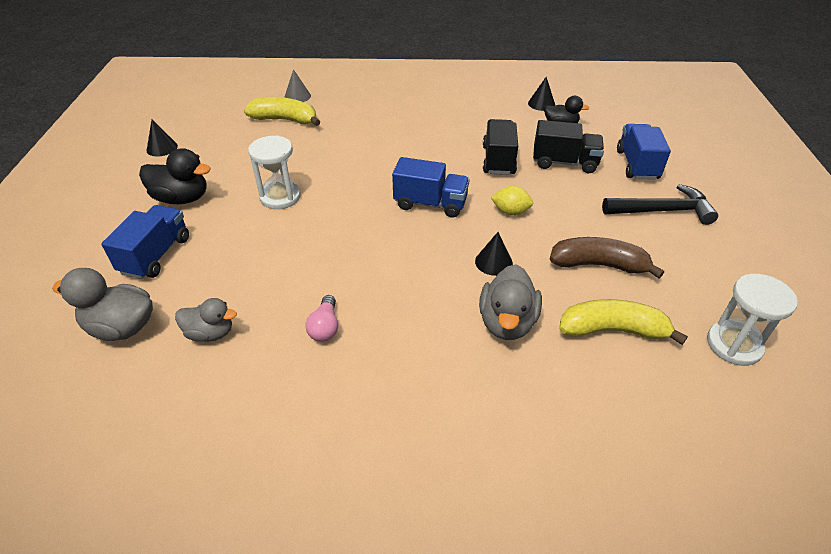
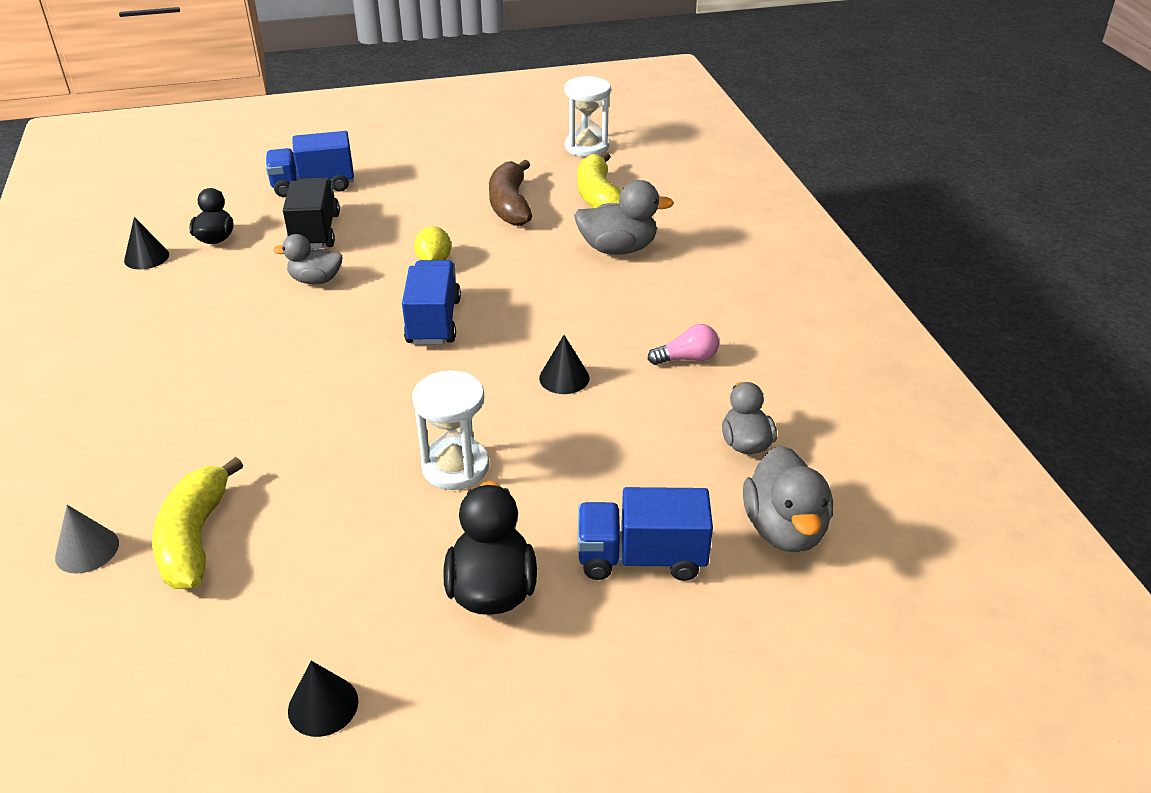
camera: 105 degrees left, 5 degrees down
(493, 262) = (531, 264): black cone -> black cone (564, 378)
(498, 160) = (316, 280): black truck -> grey duck
(662, 211) = (405, 172): black hammer -> none

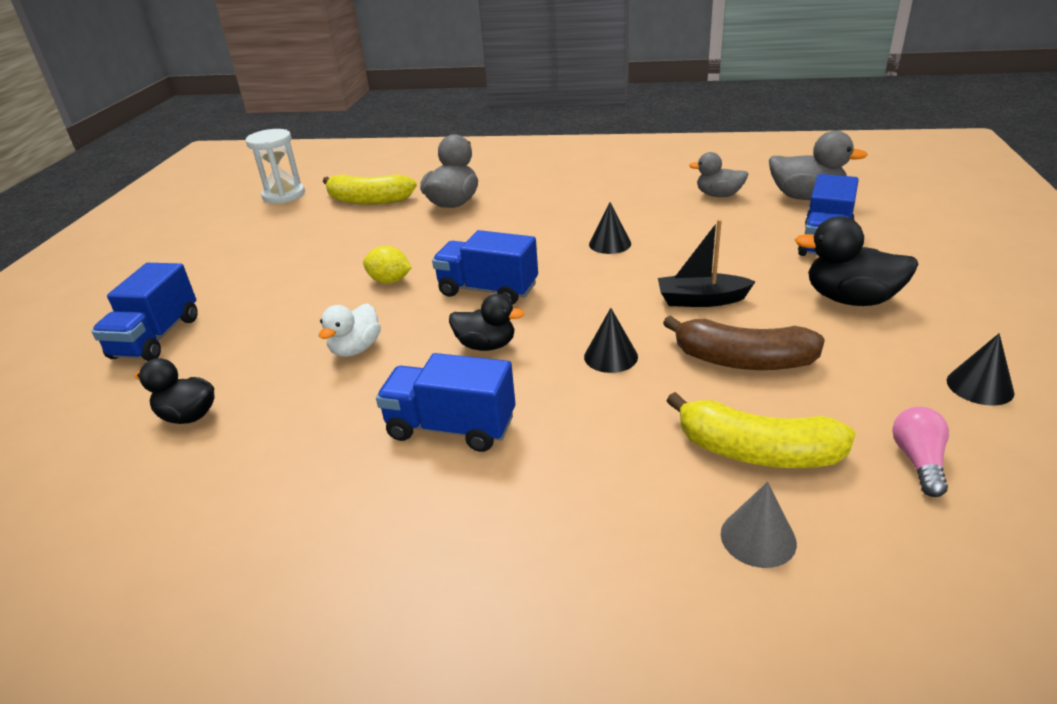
camera: 65 degrees left, 5 degrees down
(146, 257) = (165, 479): black cone -> black cone (610, 356)
(213, 360) = (451, 427): none -> blue truck
(315, 231) = (258, 343): black truck -> none
(316, 280) = (356, 349): grey duck -> white duck
(335, 346) = (486, 345): none -> black duck
(455, 467) = (701, 300): white hourglass -> black boat
(510, 205) = (336, 237): brown banana -> brown banana (742, 360)
(687, 358) = (615, 199): pink light bulb -> pink light bulb (918, 461)

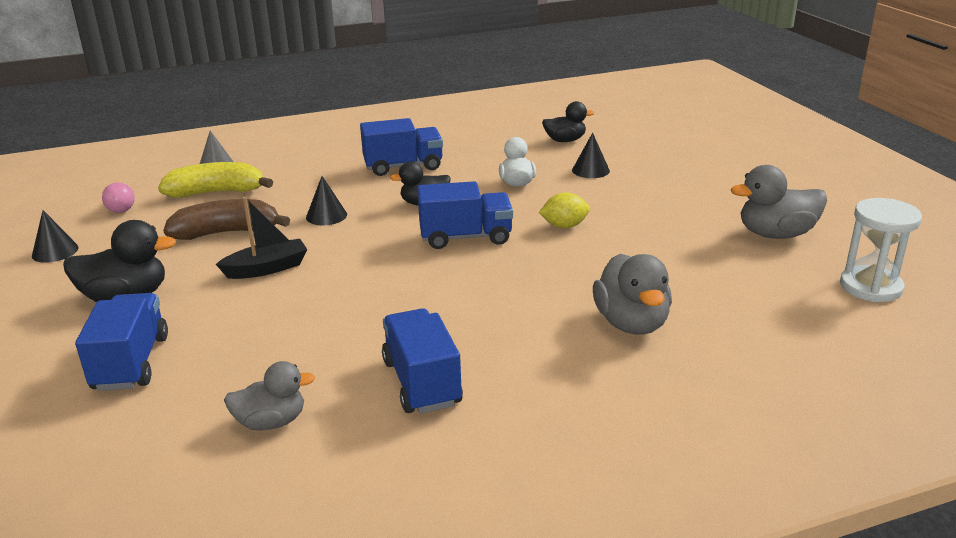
camera: 150 degrees right, 5 degrees down
(156, 337) = (671, 160): blue truck -> blue truck (422, 382)
(369, 200) = (746, 303): yellow banana -> none
(610, 244) = (384, 307): black cone -> black cone (590, 170)
(806, 197) = (136, 448): grey duck -> grey duck (776, 234)

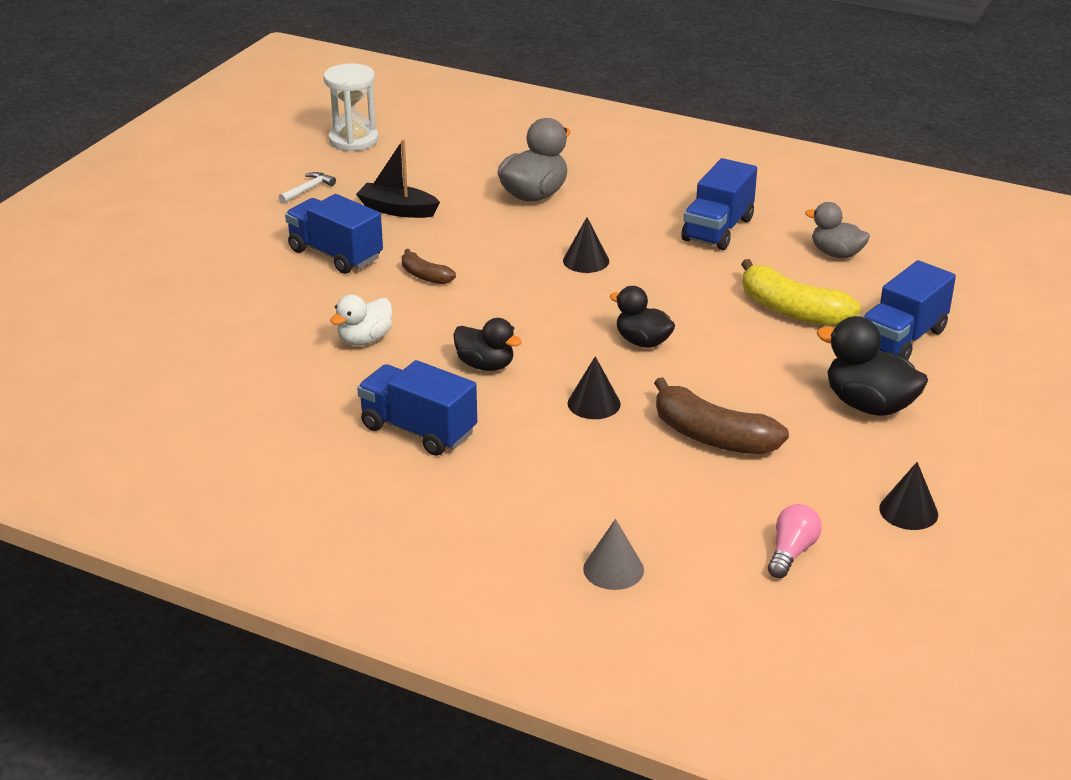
camera: 135 degrees left, 5 degrees up
(216, 192) = (662, 512): yellow banana -> yellow banana (792, 310)
(267, 268) = (720, 370): black boat -> black boat (397, 210)
(465, 237) = (516, 309): blue truck -> blue truck (335, 254)
(564, 226) = (425, 276): yellow lemon -> brown banana
(565, 140) = (201, 366): black duck -> black duck (642, 342)
(590, 170) = (274, 315): black cone -> black cone (586, 260)
(776, 234) = (308, 190): grey duck -> white hammer

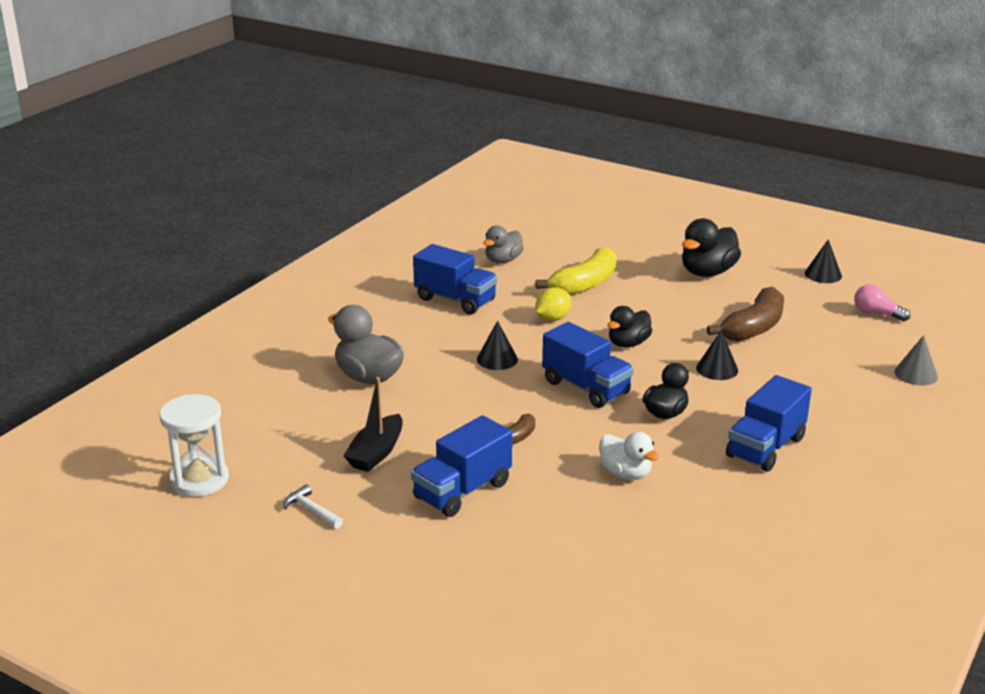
camera: 85 degrees left, 5 degrees down
(691, 291) = (552, 318): none -> yellow lemon
(902, 339) = (624, 252): blue truck -> blue truck (586, 387)

